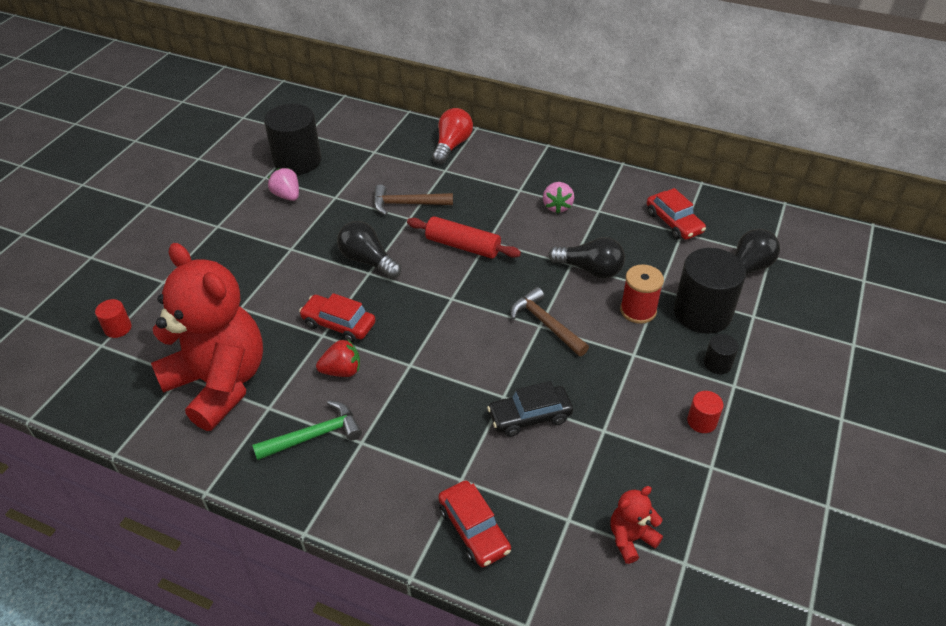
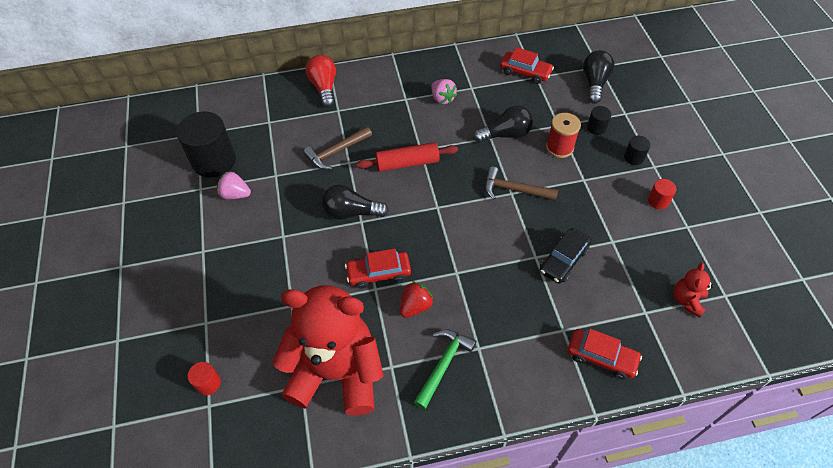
camera: 35 degrees left, 10 degrees up
(702, 313) = (596, 127): black cylinder -> black cylinder, size x0.45

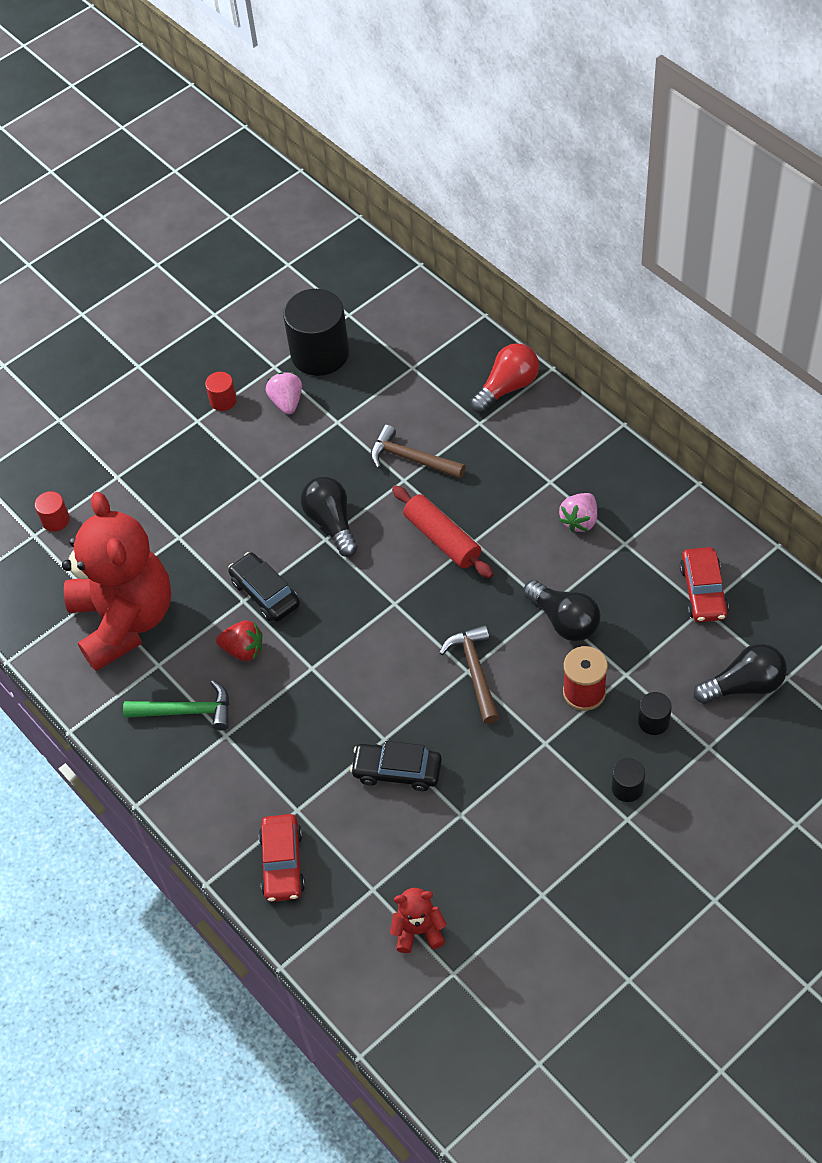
camera: 65 degrees right, 0 degrees up
(378, 273) = (265, 593): red car -> black car
(658, 201) = (565, 844): red cylinder -> red cylinder (223, 400)

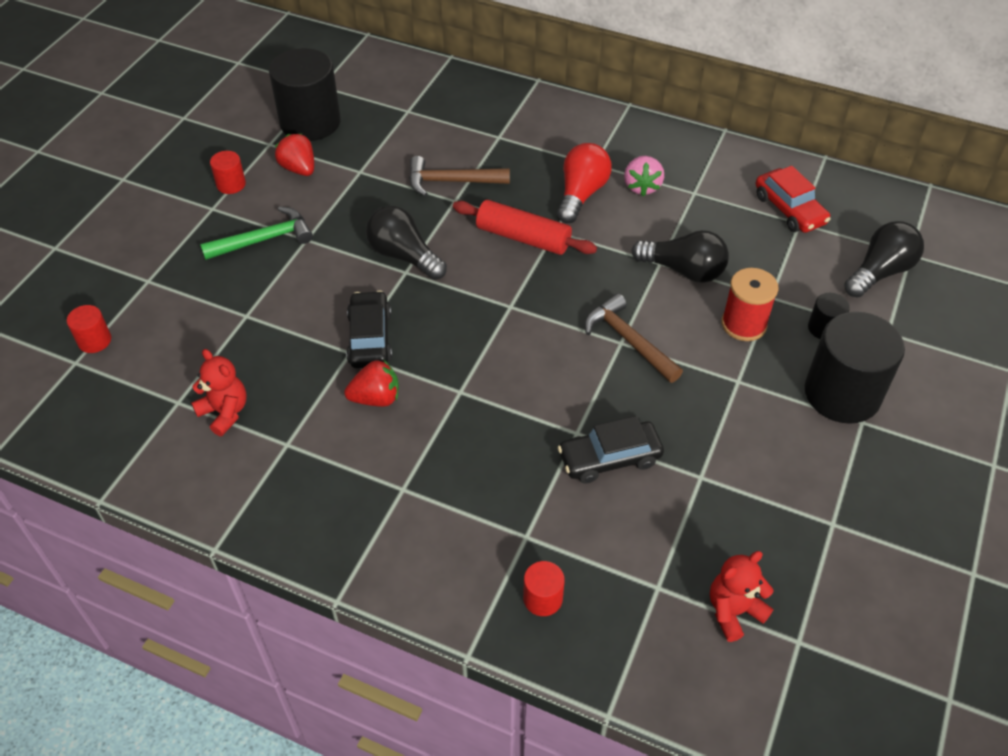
camera: 30 degrees left, 5 degrees down
(125, 620) = (225, 412): red teddy bear -> red teddy bear, size x0.40
(187, 711) = (345, 480): green hammer -> green hammer (264, 239)
(265, 593) = (370, 338): black car -> black car turned 60 degrees clockwise
(282, 863) = (543, 598): red car -> red cylinder
(287, 402) = (299, 169): pink strawberry -> red strawberry
(507, 387) = (507, 103): red light bulb -> red light bulb (581, 194)
(627, 788) = (842, 394): black cylinder -> black cylinder, size x2.21

